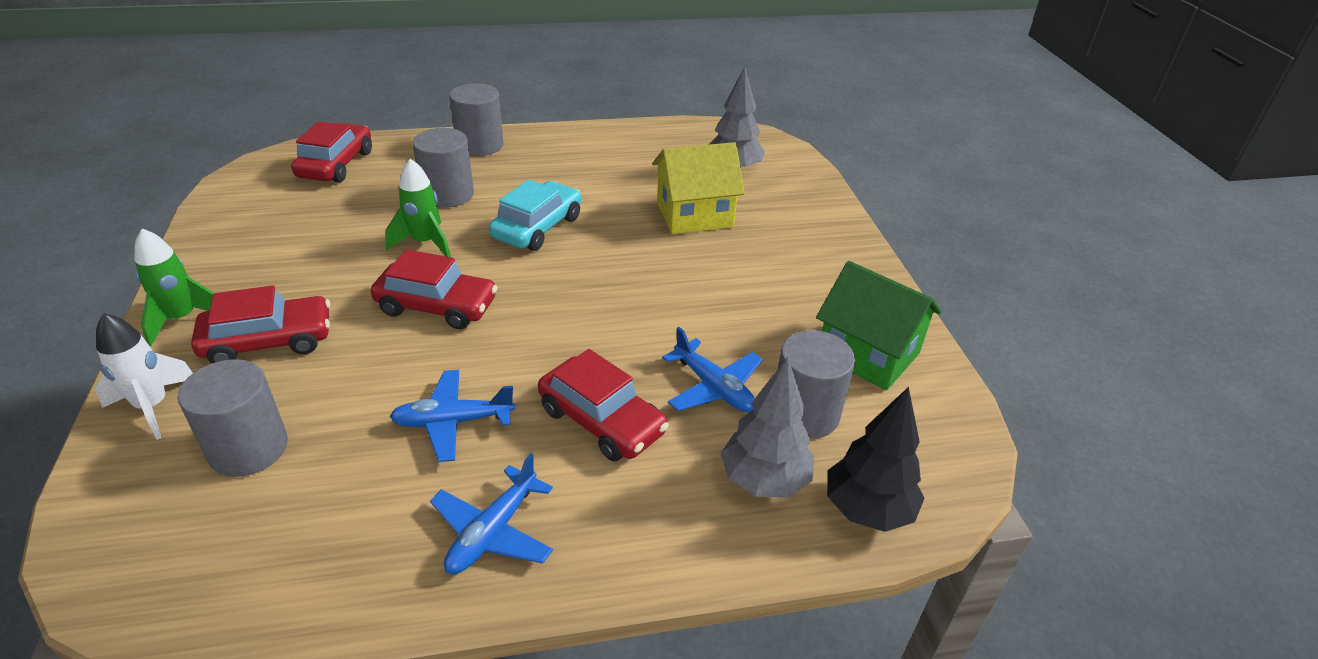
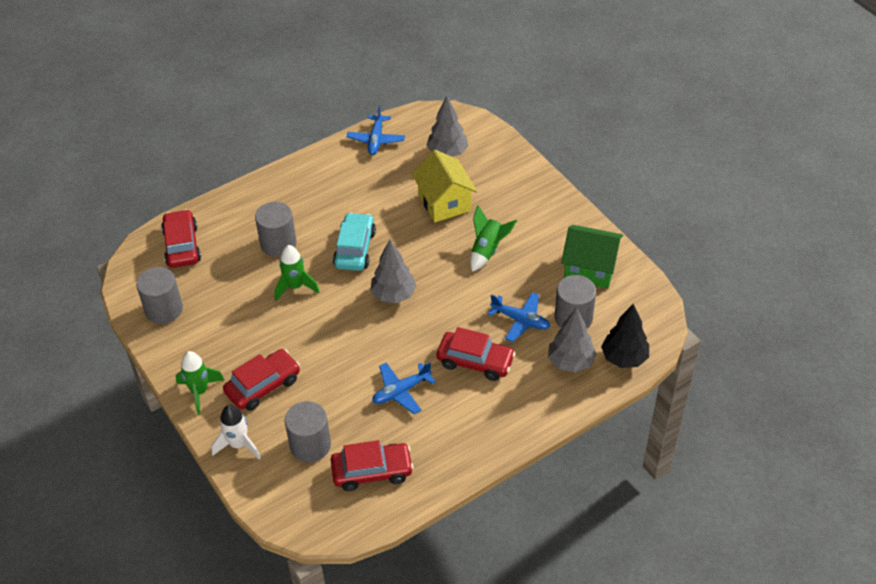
camera: 20 degrees left, 10 degrees up
(437, 306) = (338, 328): red car -> red car (372, 471)
(480, 145) = (265, 192): grey cylinder -> grey cylinder (164, 309)
(493, 531) = (461, 436): blue plane -> blue plane (376, 140)
(546, 293) = (393, 295): none -> grey tree
(694, 215) = (444, 202): yellow house -> yellow house turned 75 degrees counterclockwise
(719, 283) = (487, 250): none -> green rocket

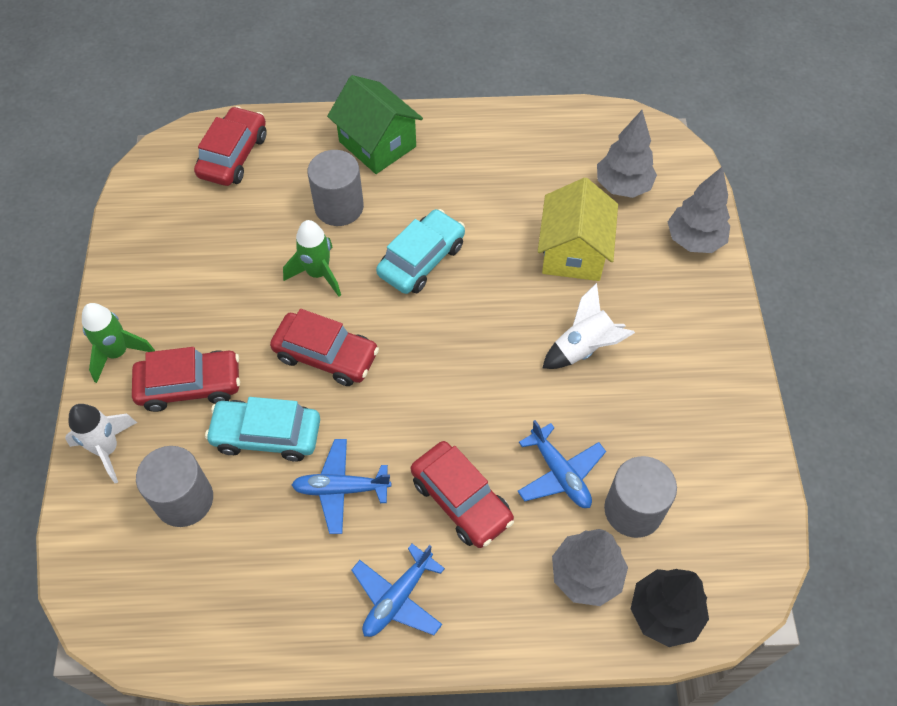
camera: 30 degrees right, 10 degrees up
(164, 309) = (157, 225): grey cylinder -> none
(333, 387) = (266, 435): none -> turquoise car
(372, 471) = (228, 583): red car -> red car (326, 355)
(376, 140) = (546, 127): blue plane -> blue plane (398, 598)
(393, 295) = (424, 347): grey tree -> grey tree (694, 240)
(487, 250) = (583, 348): green rocket -> white rocket
(590, 268) = (704, 448): green house -> green house (377, 144)

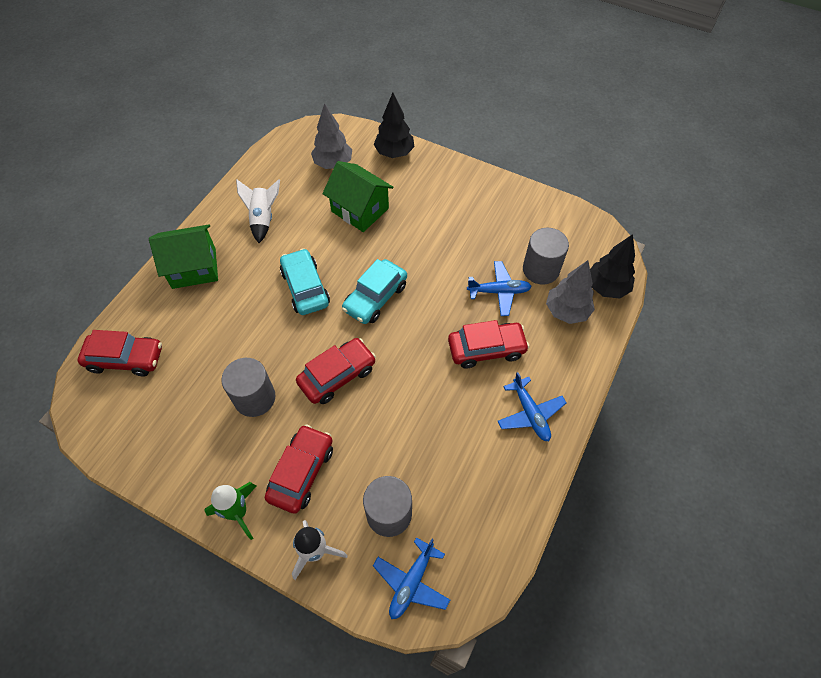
camera: 60 degrees left, 0 degrees up
(233, 155) = (125, 359): red car -> red car turned 135 degrees clockwise
(266, 435) = (373, 439): turquoise car -> turquoise car (375, 297)
(318, 274) = (270, 351): green rocket -> none
(339, 207) = (226, 314): grey cylinder -> grey cylinder (254, 398)
(341, 489) = (440, 411): blue plane -> blue plane (411, 582)
(573, 252) = (360, 210): yellow house -> green house
(583, 348) = (427, 239): white rocket -> white rocket (263, 219)
(694, 240) = (394, 153): grey tree -> black tree

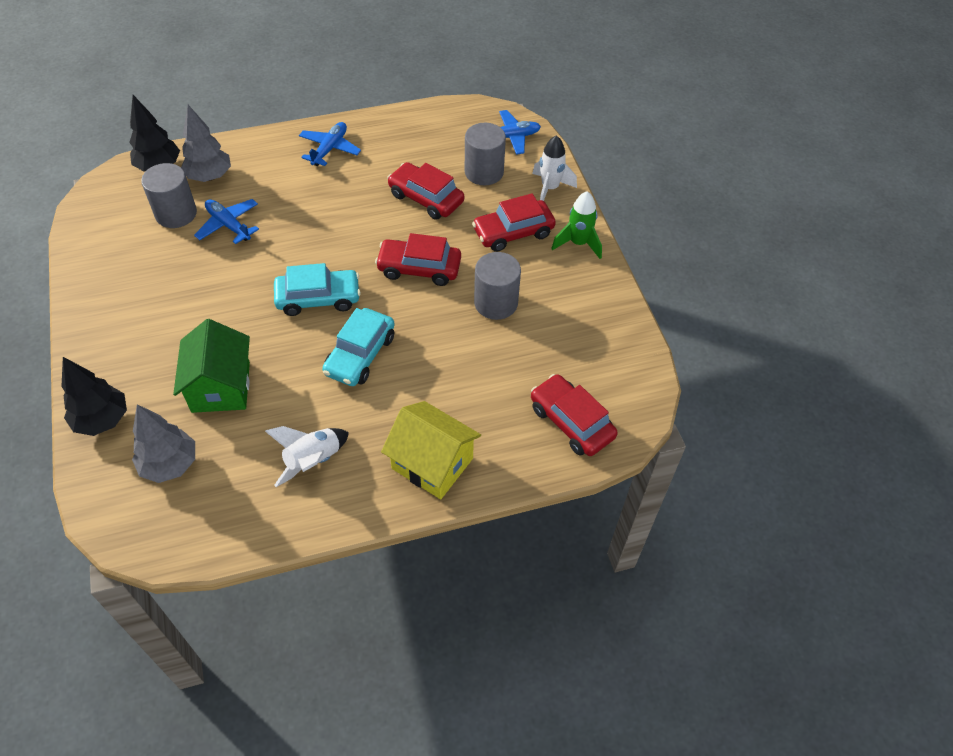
camera: 135 degrees left, 5 degrees down
(194, 268) = (432, 463): green house -> yellow house
(486, 349) = (297, 200): red car -> red car (426, 198)

